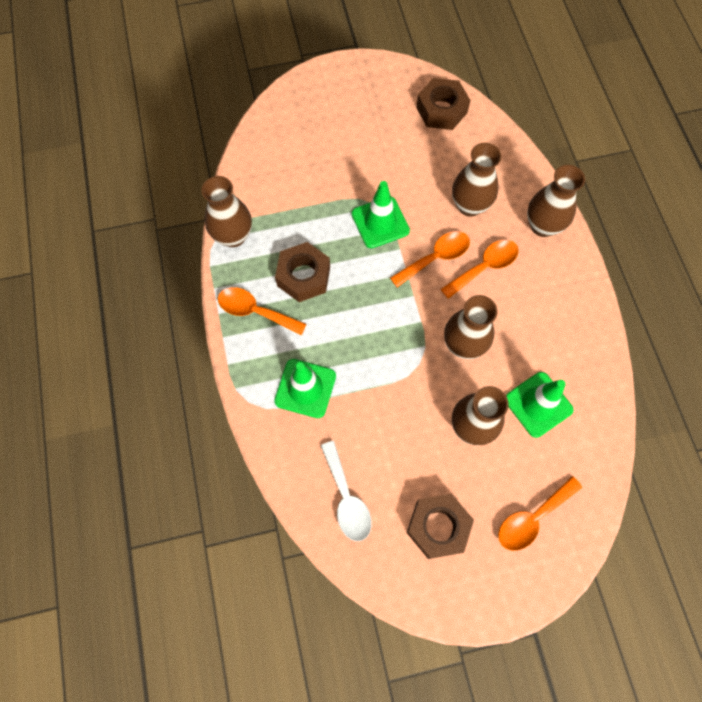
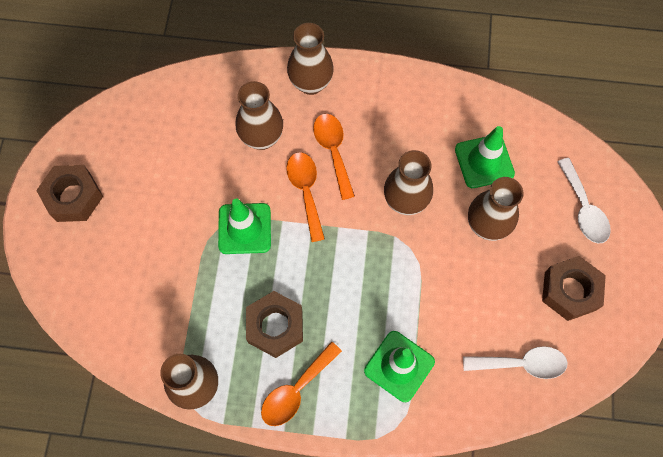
camera: 70 degrees left, 0 degrees up
(441, 110) = (139, 120): brown nut -> brown nut (73, 197)
(532, 518) = (583, 209): orange spoon -> white spoon

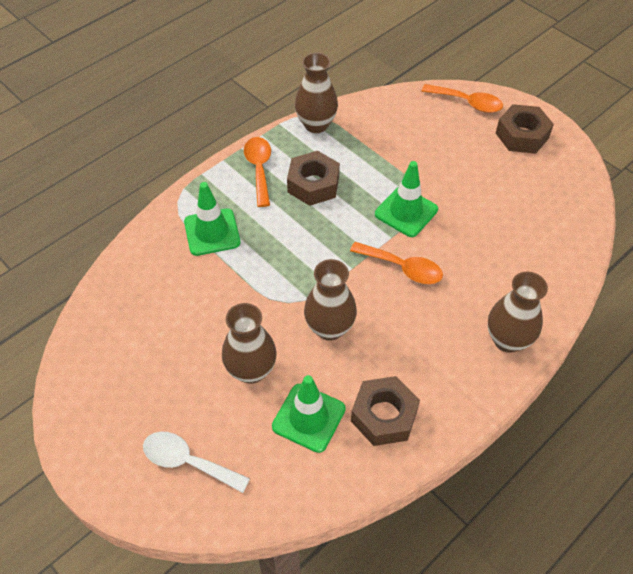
camera: 130 degrees right, 15 degrees down
(262, 138) = (479, 270): brown vase -> none
(333, 151) = (423, 310): orange spoon -> orange spoon (467, 103)
(521, 364) = (130, 305): white spoon -> none
(570, 291) = (139, 385): brown nut -> brown nut (384, 415)

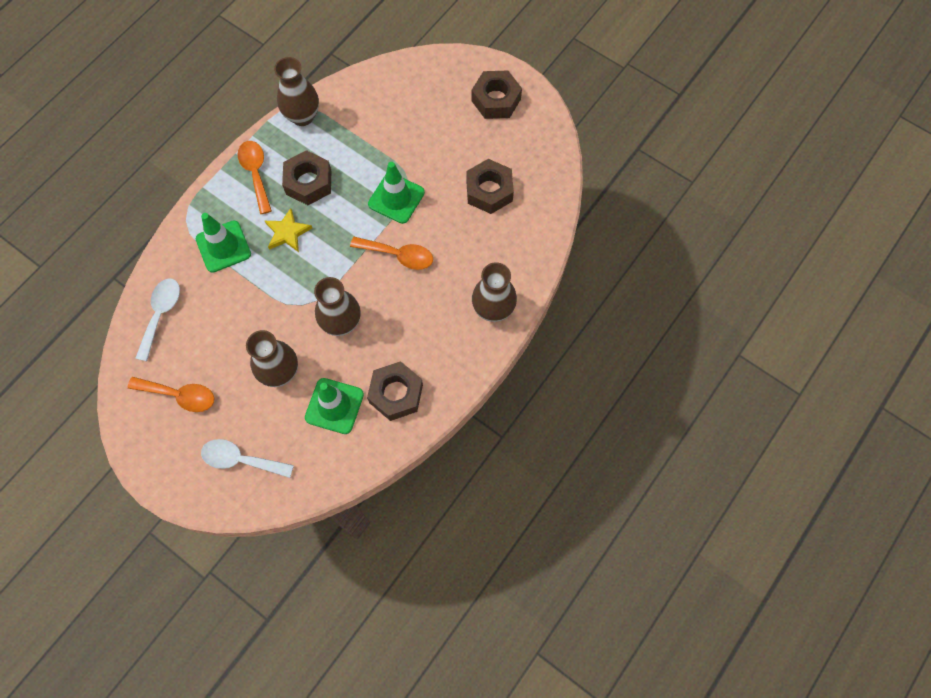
camera: 10 degrees left, 15 degrees up
(130, 289) = (161, 314): none -> white spoon
(283, 228) = (287, 232): none -> yellow star
(467, 103) = (443, 70): orange spoon -> orange spoon (180, 395)
(510, 218) = (489, 191): none -> brown nut

